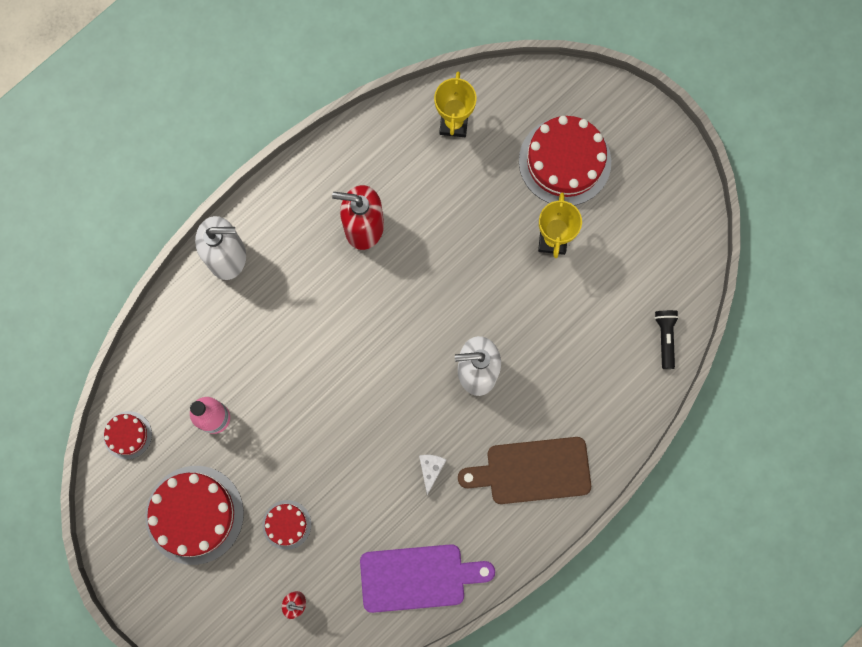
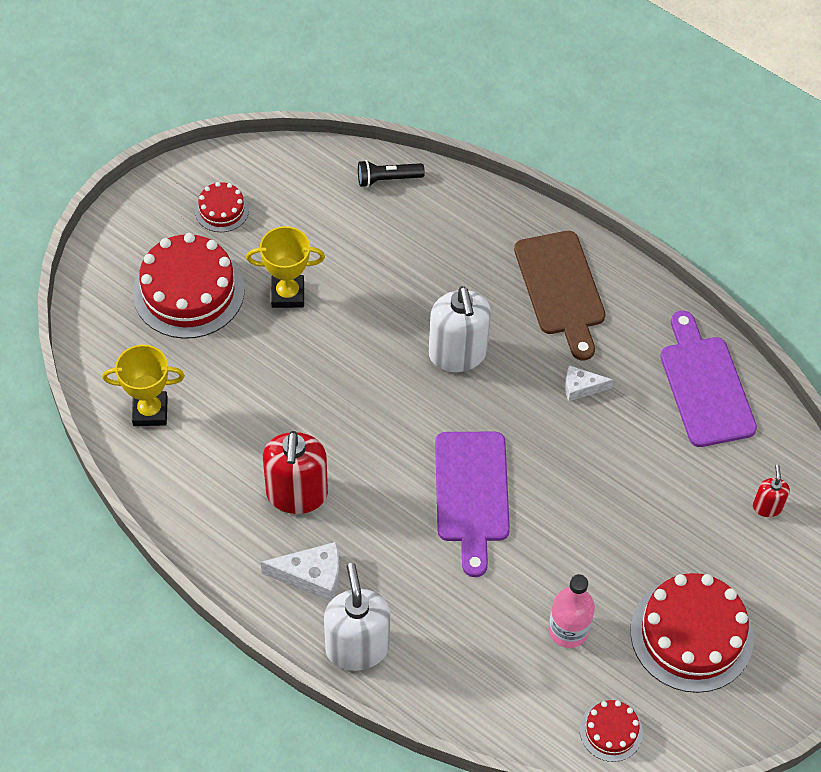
camera: 100 degrees left, 20 degrees down
(286, 524) = (679, 529): red cake -> red cake (221, 210)
(291, 230) = (312, 576): none -> white cheese
(344, 362) = (471, 493): none -> purple cutting board

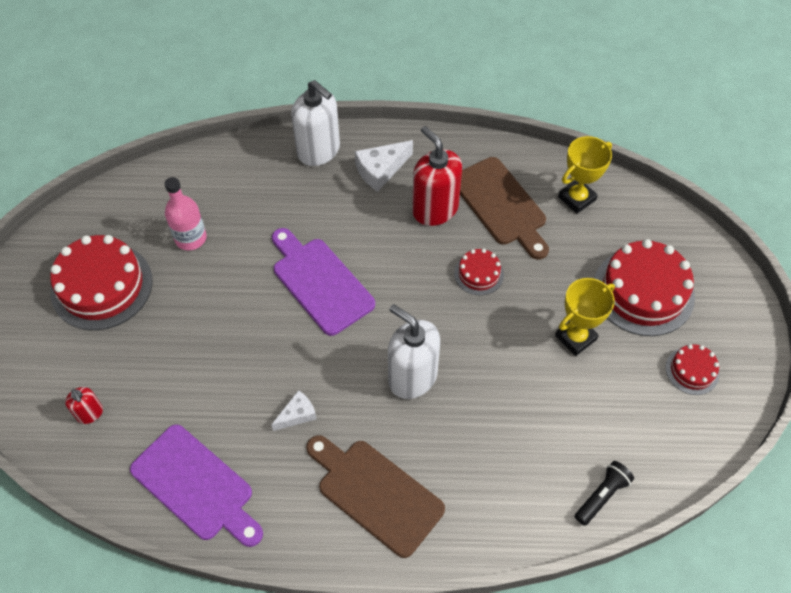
camera: 145 degrees right, 0 degrees up
(228, 454) = (501, 205): none -> brown cutting board
(611, 731) = (125, 198): red cake -> red cake (479, 274)

